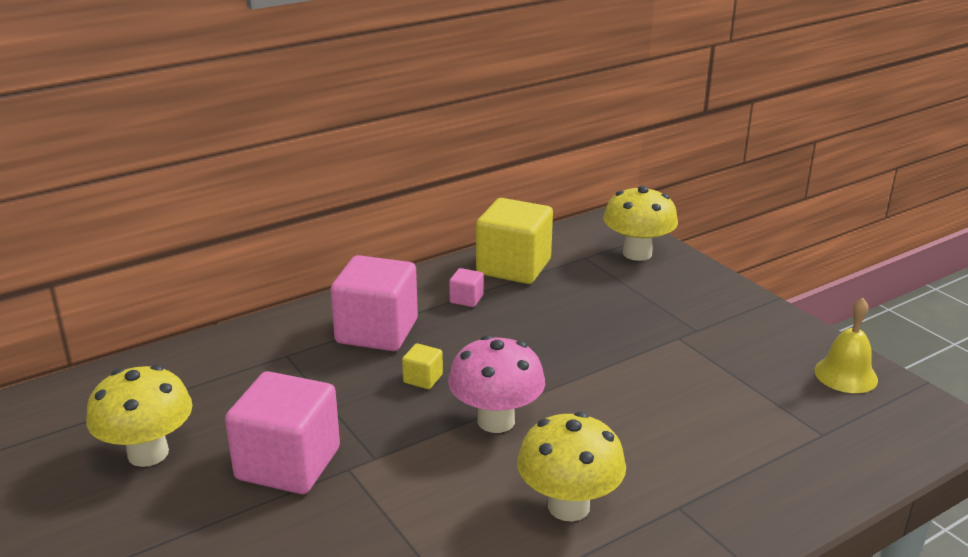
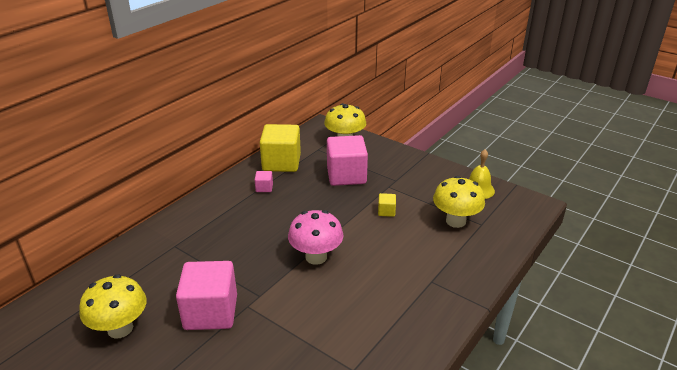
camera: 20 degrees left, 5 degrees up
(377, 331) = (222, 219): pink cube -> pink cube (346, 175)
(423, 379) = (263, 242): yellow cube -> yellow cube (386, 211)
(568, 506) = (377, 296): yellow mushroom -> yellow mushroom (455, 221)

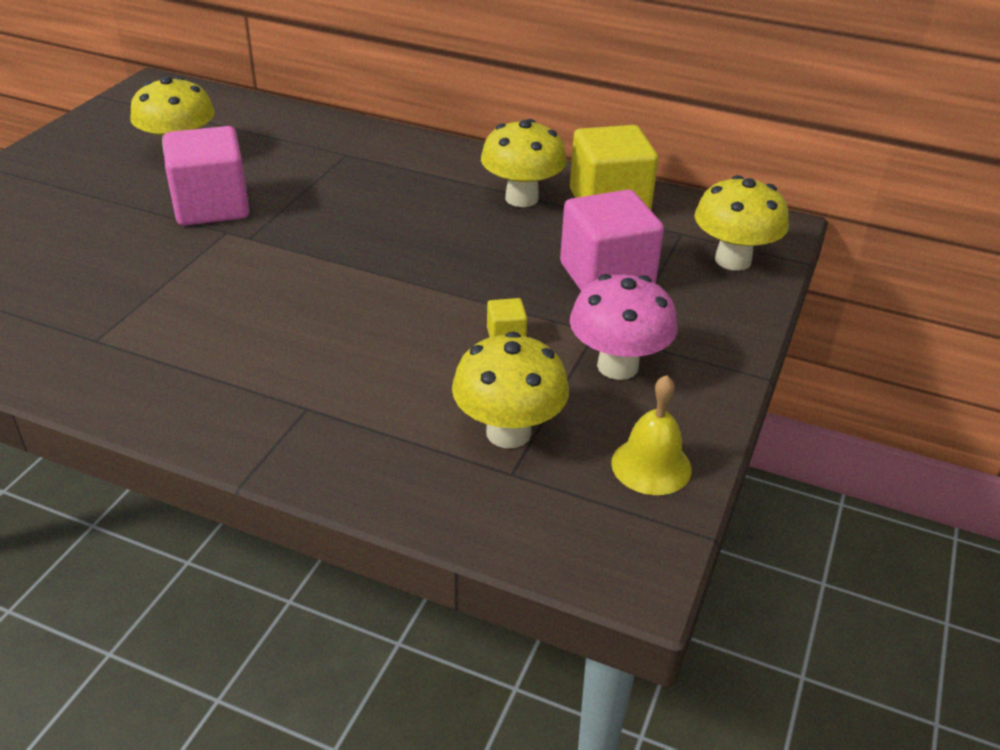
camera: 75 degrees right, 5 degrees up
(264, 188) = (521, 198): pink cube -> yellow mushroom
(316, 257) = (348, 274): pink mushroom -> pink mushroom (617, 366)

